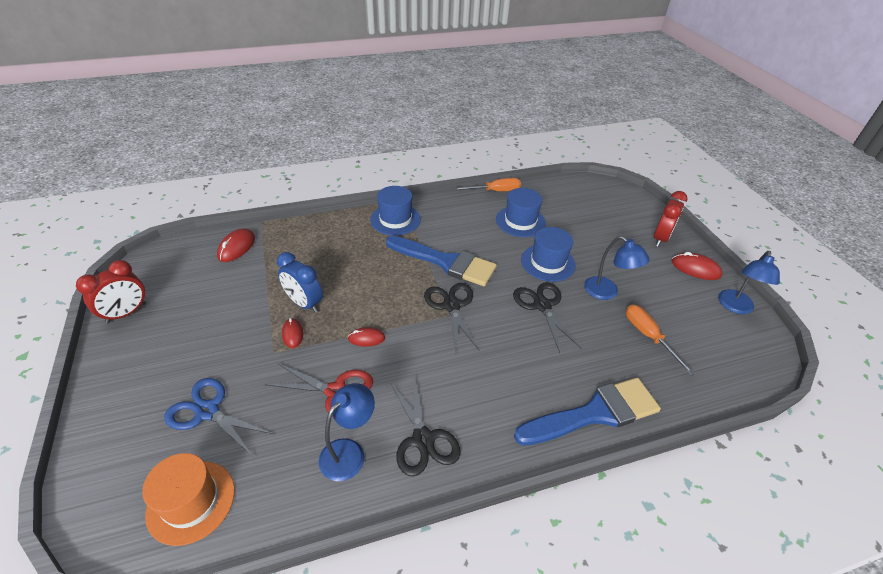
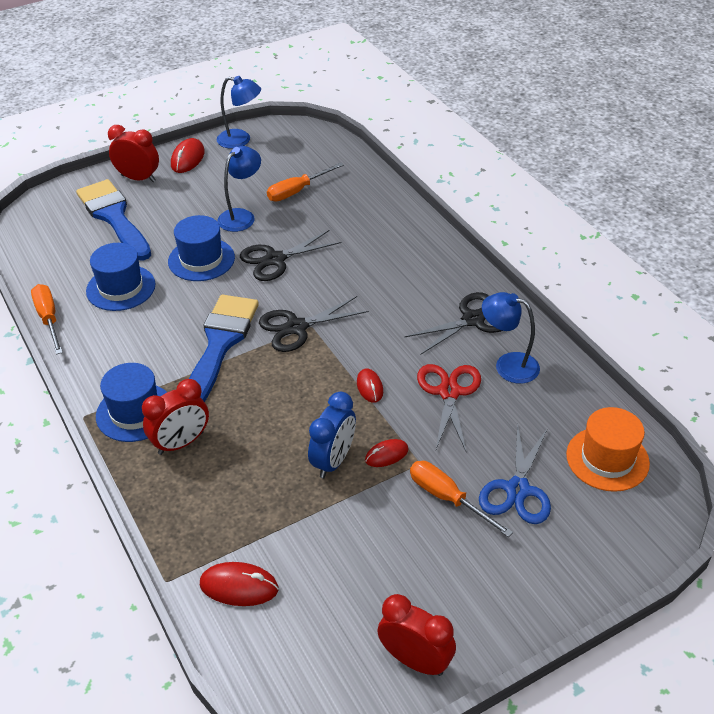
camera: 100 degrees left, 0 degrees up
(231, 361) = (447, 498): none -> orange screwdriver
(359, 235) = (181, 443): none -> red clock
(594, 413) = (400, 222): blue brush -> blue brush (114, 217)

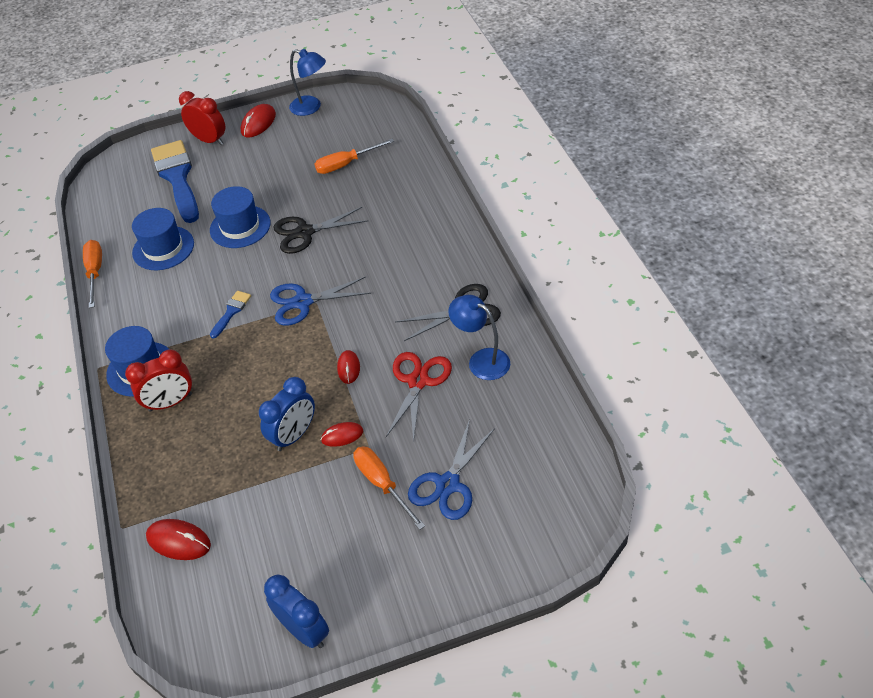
camera: 15 degrees right, 5 degrees up
(220, 344) = (231, 312): blue brush -> blue brush, size x0.44
(241, 216) = (288, 186): blue lamp -> none
(296, 327) = (302, 302): black scissors -> blue scissors
(415, 660) = (304, 630): red clock -> blue clock
(607, 459) = (541, 465): orange hat -> none

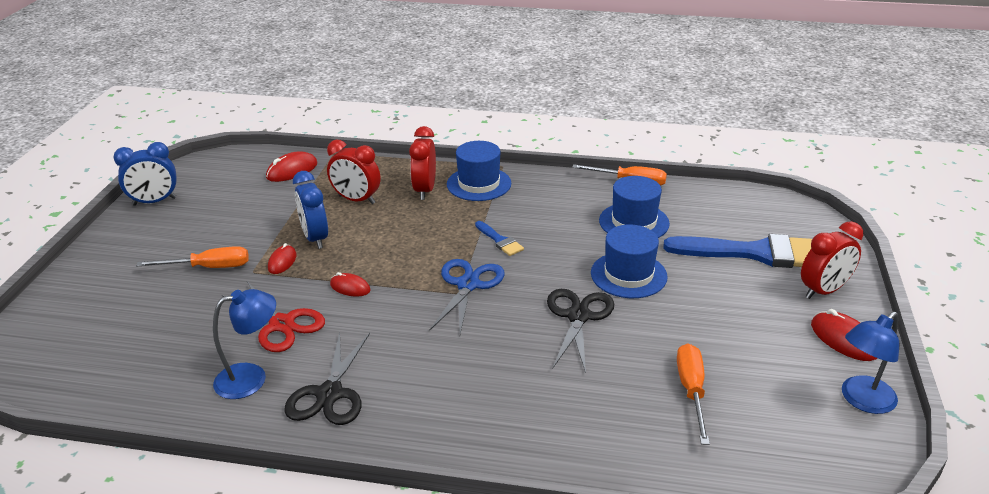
camera: 115 degrees right, 15 degrees down
(213, 445) = (356, 200): none -> red clock
(447, 484) = (159, 301): blue scissors -> none

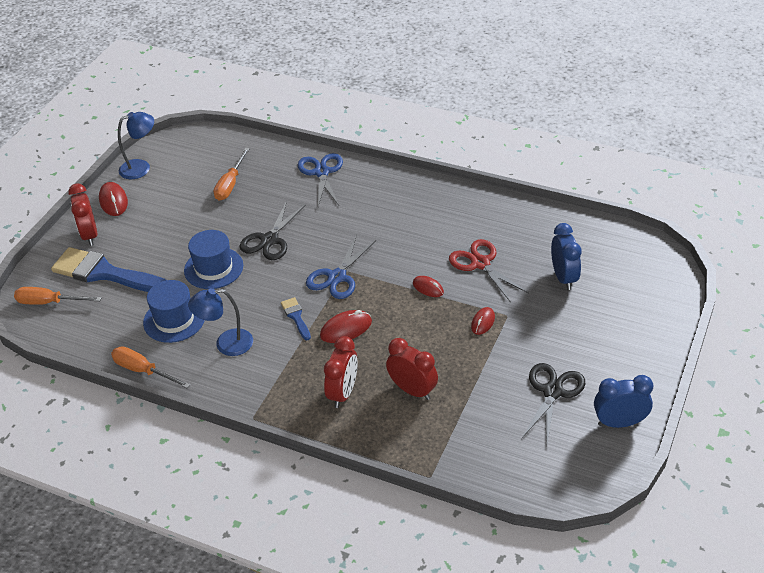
camera: 165 degrees left, 10 degrees up
(209, 267) = (545, 325): orange screwdriver -> orange screwdriver (49, 302)
(251, 378) = (498, 227): blue lamp -> blue lamp (226, 344)
(292, 171) = (478, 450): red mouse -> red mouse (346, 329)
(315, 238) = (454, 345): blue clock -> blue clock (564, 277)
(329, 394) = (448, 210): black scissors -> black scissors (553, 391)
(479, 184) = (287, 393): blue hat -> none
(554, 435) = (322, 172): none -> blue scissors
(824, 291) = (89, 235): red clock -> red clock turned 90 degrees counterclockwise

